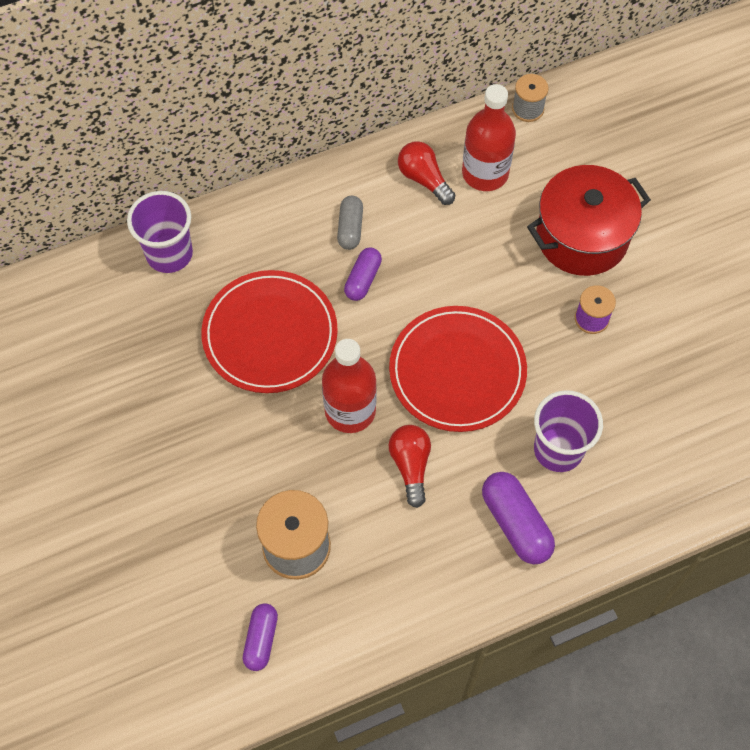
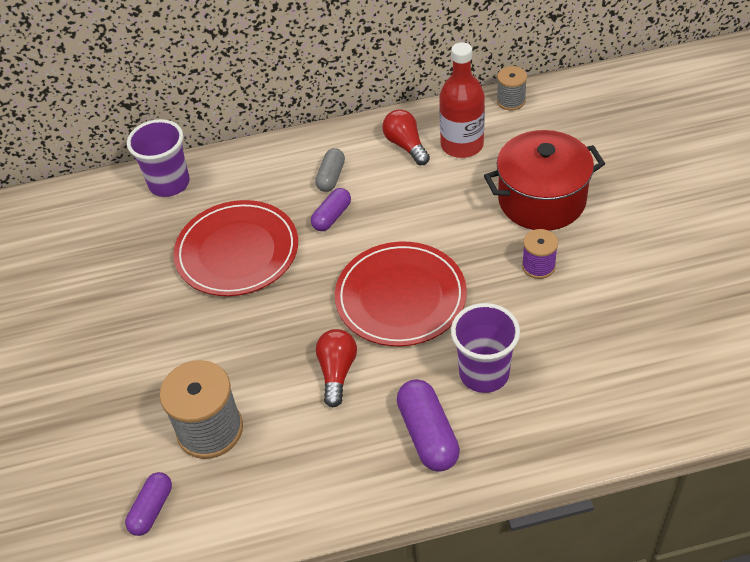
camera: 15 degrees right, 15 degrees down
(350, 410) = (292, 320): red bottle -> none

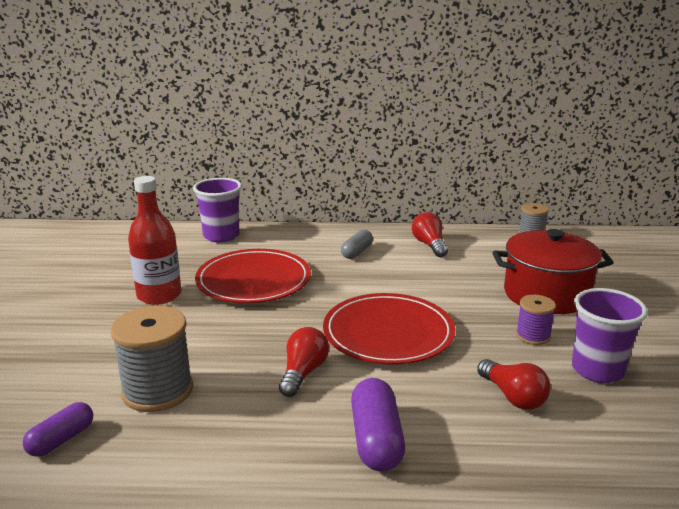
camera: 10 degrees right, 25 degrees down
(332, 216) = (347, 274): purple capsule -> none
(462, 145) = (479, 252): red bottle -> red bottle (159, 295)
(484, 373) = (454, 403): purple cup -> purple cup (597, 370)
(534, 352) = (513, 397): none -> red light bulb

